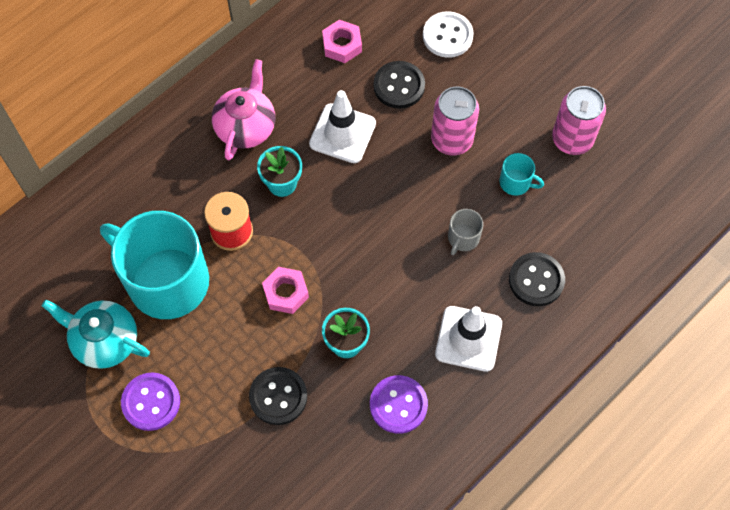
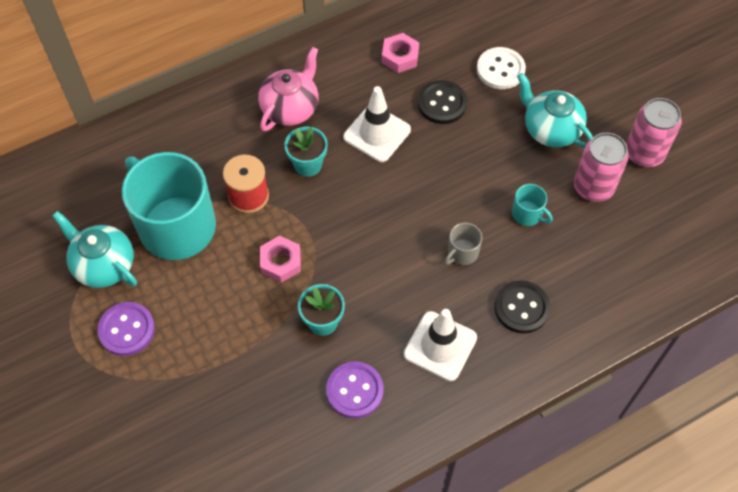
camera: 15 degrees right, 5 degrees down
(278, 396) = (244, 354): black button -> none
(452, 139) = (477, 162): pink can -> pink can (644, 153)
(514, 88) = (550, 129): none -> turquoise teapot

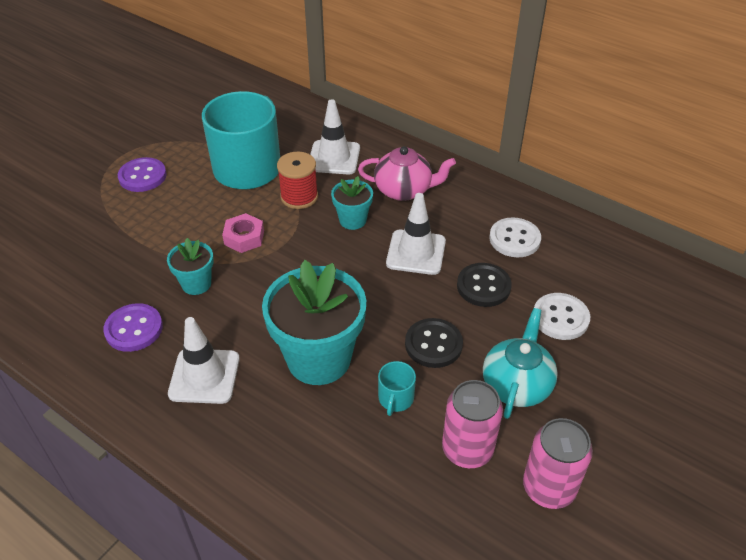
camera: 65 degrees right, 15 degrees down
(104, 265) = (194, 145): turquoise teapot -> none
(207, 145) = (334, 158): none -> white traffic cone
(400, 56) = (514, 239): pink nut -> white button
(462, 252) = (319, 359): grey mug -> turquoise flower pot
(521, 308) = (277, 430): black button -> black button (433, 344)

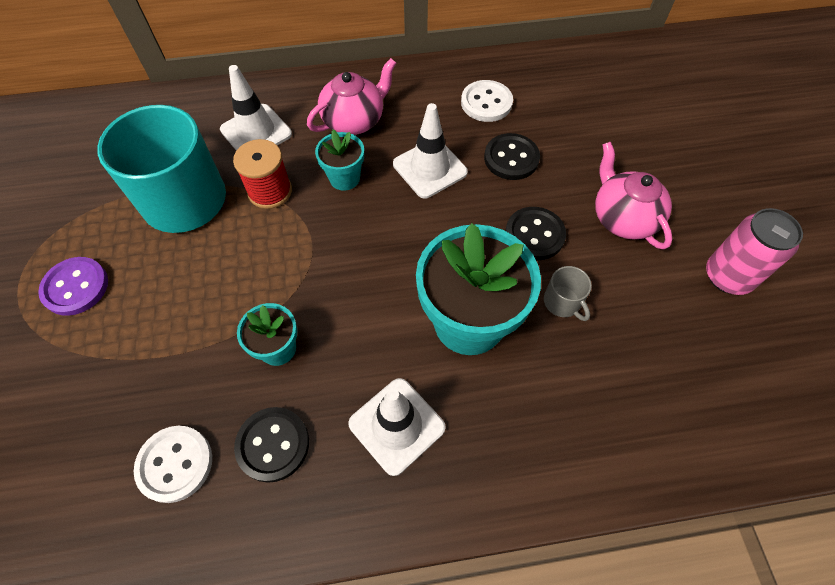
camera: 45 degrees left, 15 degrees up
(134, 329) = (273, 444): purple button -> black button
(244, 237) = (267, 268): pink nut -> none
(395, 398) = (562, 302): turquoise mug -> grey mug
(467, 449) = (652, 296): pink can -> none
(516, 385) = (623, 218): turquoise teapot -> pink teapot
(560, 318) = (588, 142): white button -> white button (175, 464)

